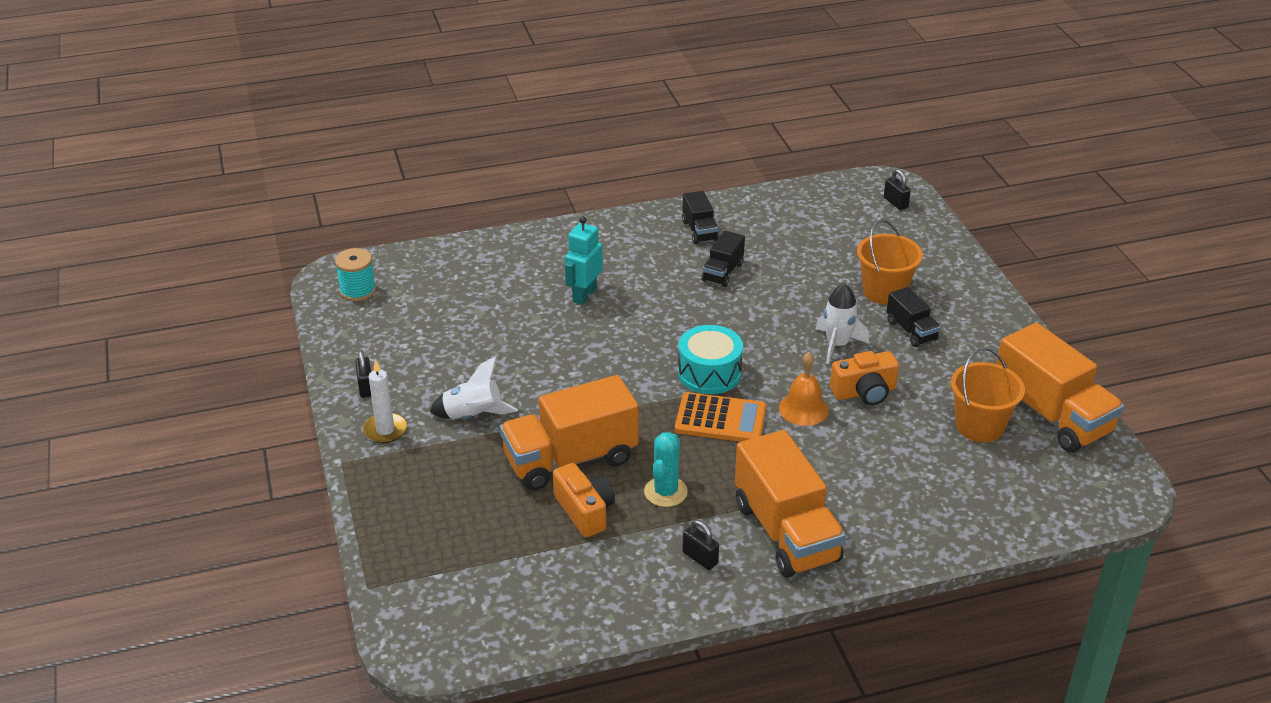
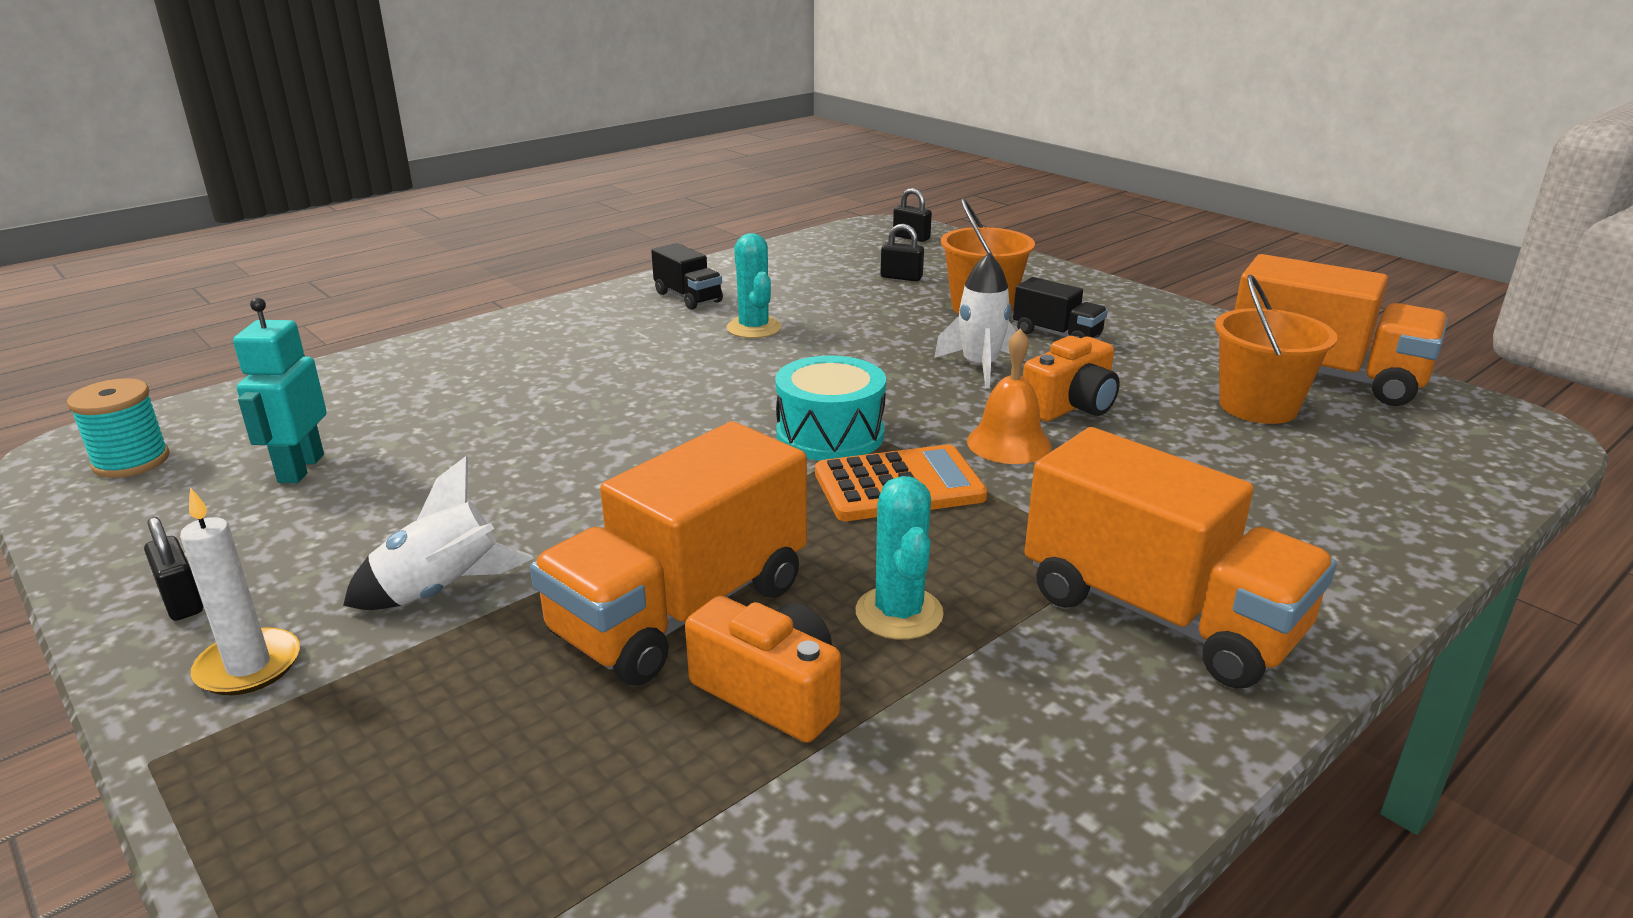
camera: 25 degrees left, 10 degrees down
(584, 295) = (561, 388): turquoise robot -> turquoise robot (300, 468)
(700, 558) = (1060, 707): black padlock -> black padlock (901, 277)
(722, 272) = (754, 328): black truck -> turquoise cactus

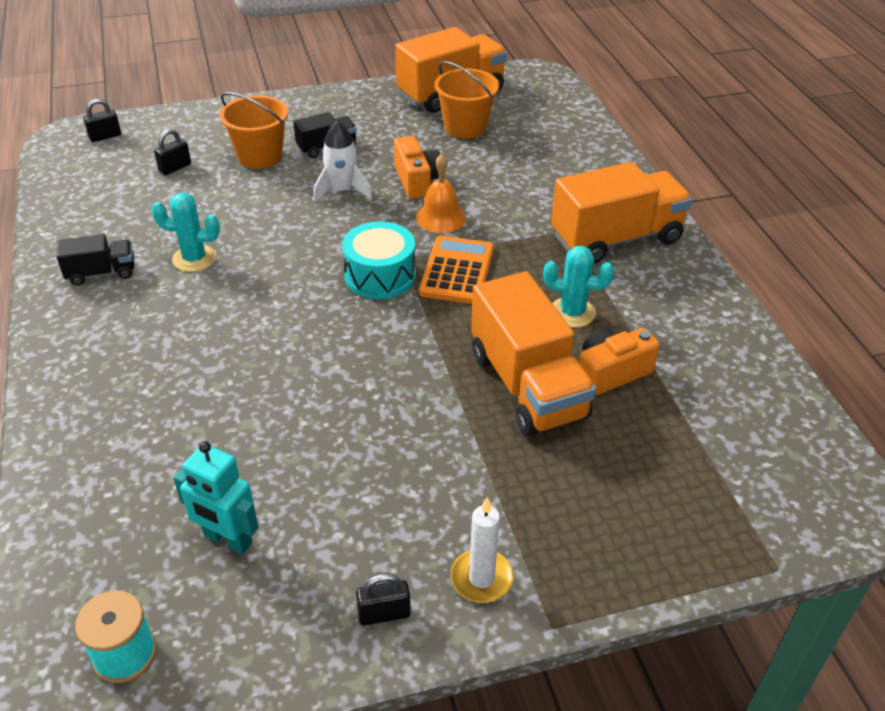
camera: 65 degrees left, 15 degrees up
(442, 591) = (451, 480): white rocket -> none

